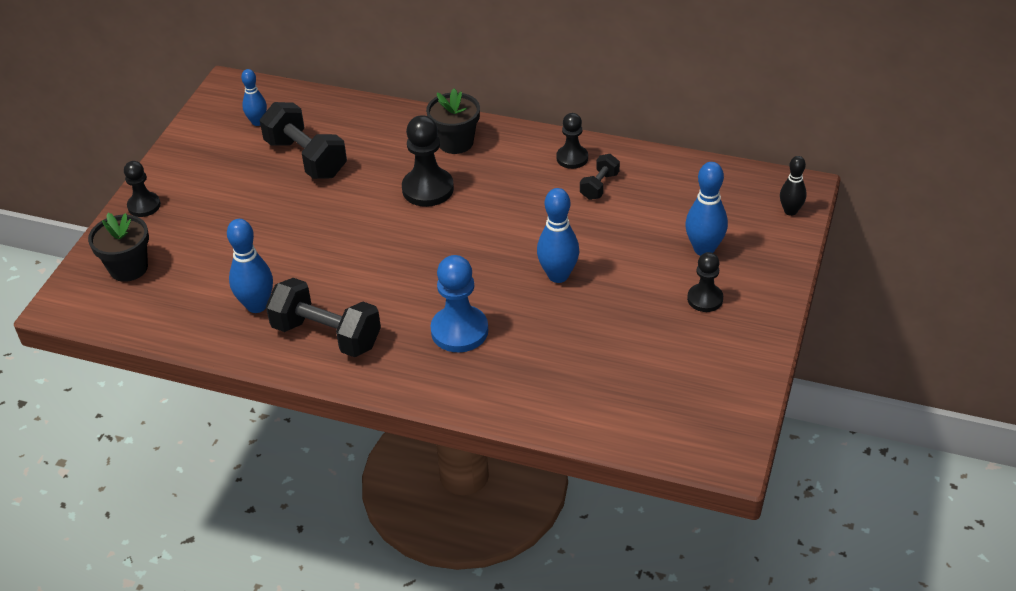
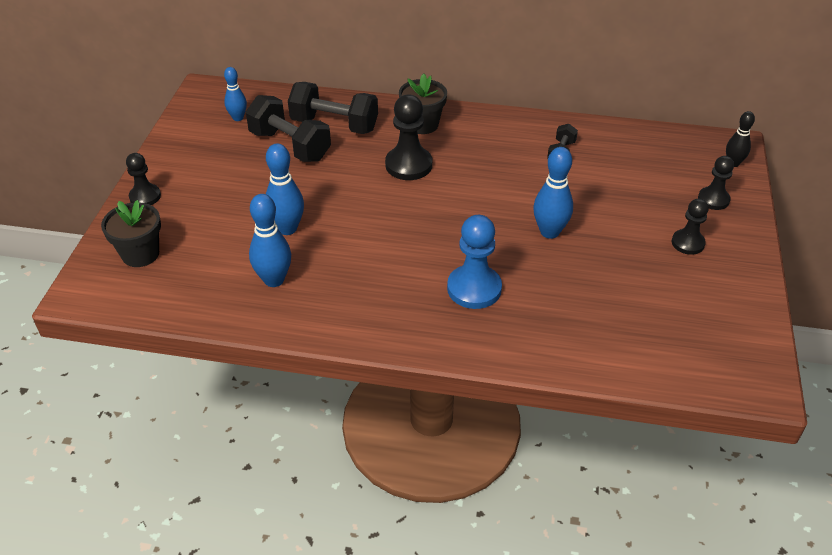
camera: 10 degrees left, 0 degrees up
(326, 335) = (348, 303): black dumbbell -> black dumbbell (334, 125)
(572, 158) = (529, 131): black pawn -> black pawn (713, 199)
(704, 249) = (671, 200): blue bowling pin -> blue bowling pin (287, 228)

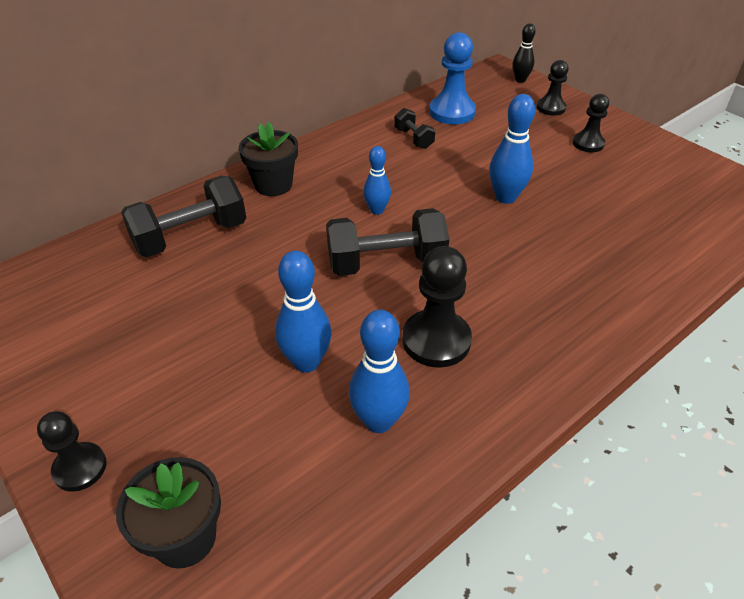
camera: 50 degrees left, 0 degrees up
(238, 118) = (67, 299): blue bowling pin -> blue bowling pin (377, 210)
(290, 146) = (175, 285): black dumbbell -> black dumbbell (386, 263)
(408, 165) = (318, 224): black pawn -> black pawn (436, 340)
(474, 288) = (537, 279): blue pawn -> blue pawn (452, 112)

